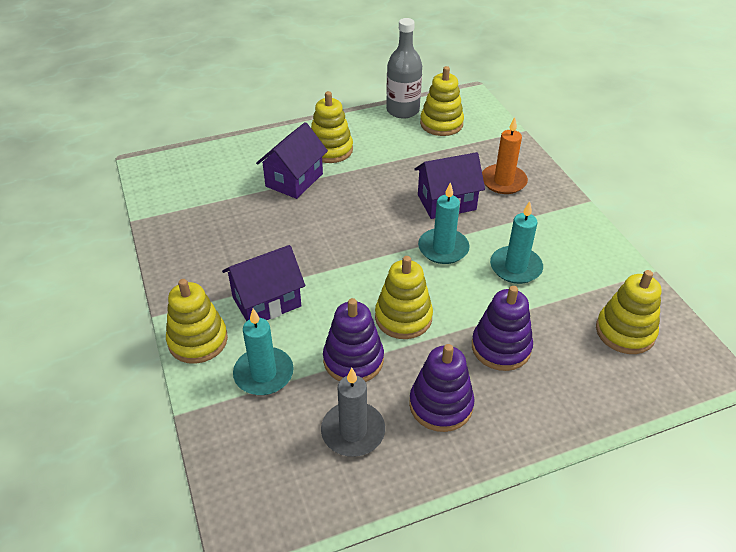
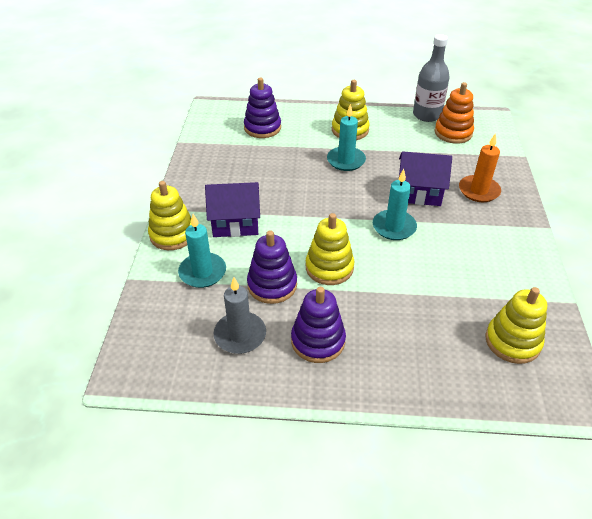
camera: 25 degrees right, 0 degrees up
(294, 180) = (309, 145): purple house -> none
(441, 124) = (453, 133): yellow stacking toy -> orange stacking toy
(501, 347) = (394, 316): purple stacking toy -> purple stacking toy (262, 128)
(515, 267) = (446, 259): turquoise candle -> turquoise candle (346, 160)

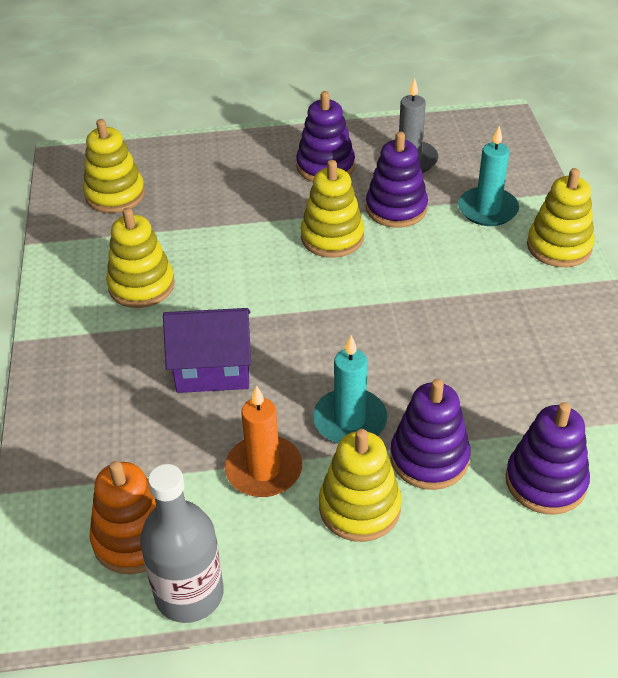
camera: 170 degrees right, 0 degrees up
(235, 224) = (483, 274): purple house -> none
(311, 142) = (429, 458): none -> purple stacking toy
(394, 227) = (252, 304): turquoise candle -> none
(472, 251) = (141, 286): none -> yellow stacking toy
(479, 191) = (110, 391): orange candle -> orange candle (264, 469)

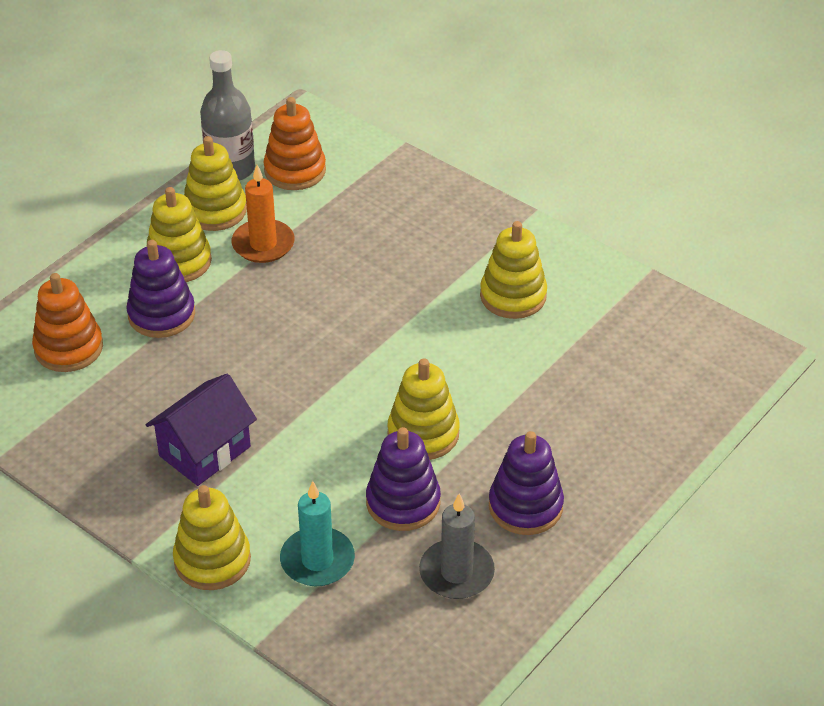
camera: 135 degrees right, 0 degrees up
(115, 195) = (658, 350): yellow stacking toy -> yellow stacking toy (215, 210)
(213, 369) = (375, 276): purple house -> purple house (204, 451)
(350, 420) = (240, 304): turquoise candle -> none
(545, 481) = (68, 348): purple stacking toy -> orange stacking toy

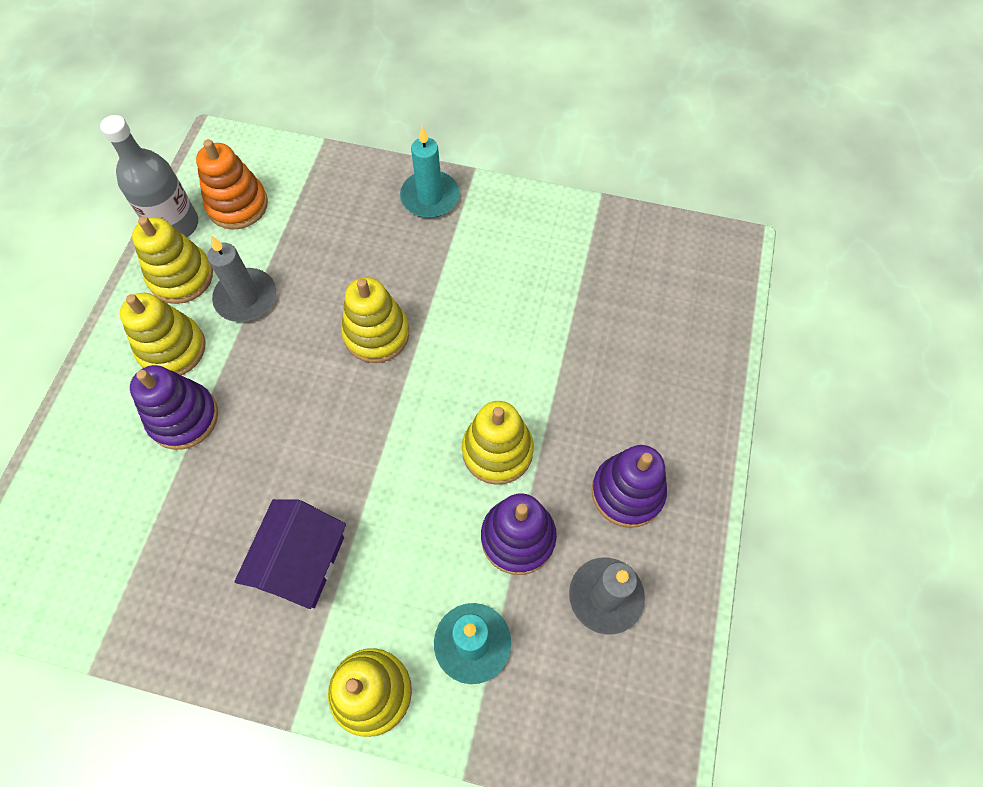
camera: 25 degrees left, 20 degrees up
(68, 348) = (106, 496): orange stacking toy -> none
(263, 244) = (246, 297): orange candle -> grey candle
(478, 219) = (430, 197): none -> turquoise candle
(513, 296) = (500, 267): yellow stacking toy -> yellow stacking toy (376, 334)

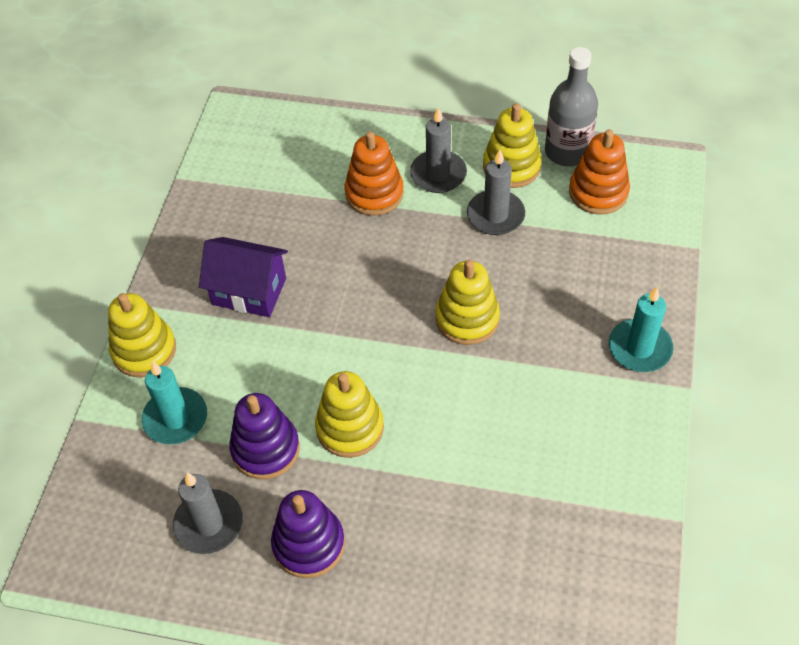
camera: 90 degrees right, 10 degrees down
(172, 349) = (438, 174): yellow stacking toy -> grey candle
(183, 417) = (374, 193): purple stacking toy -> orange stacking toy

